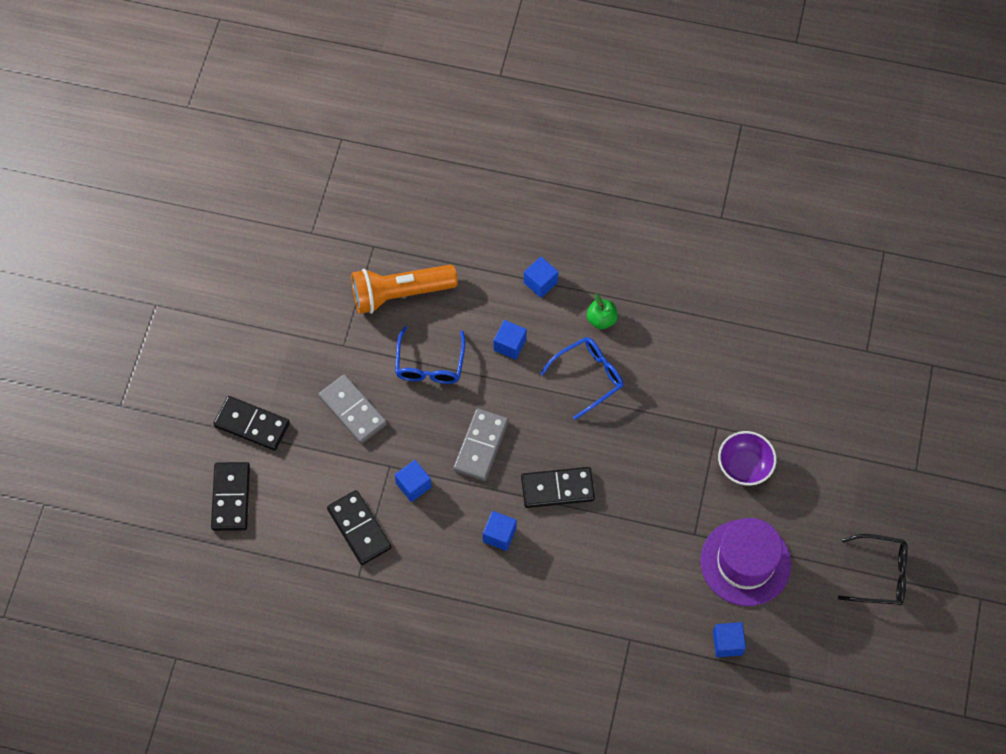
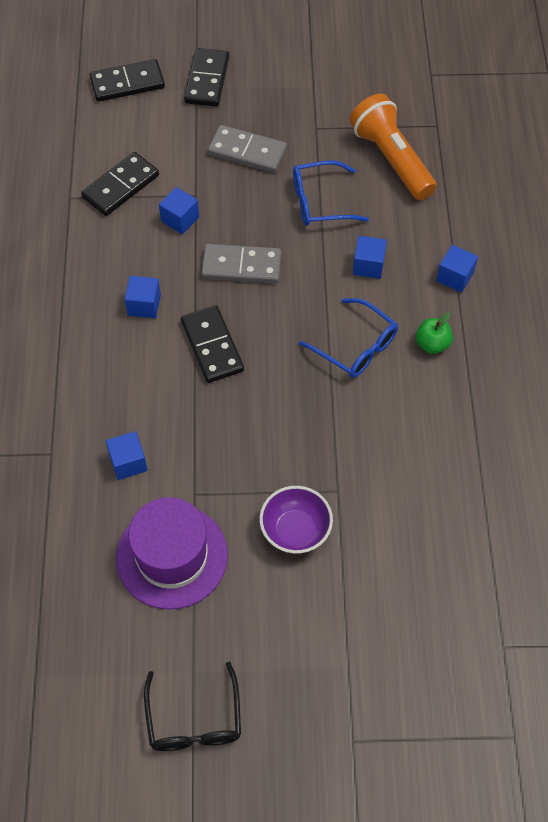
camera: 75 degrees right, 5 degrees down
(353, 410) = (247, 152): grey domino -> grey domino turned 75 degrees clockwise
(727, 643) = (66, 556): blue cube -> blue cube (128, 462)

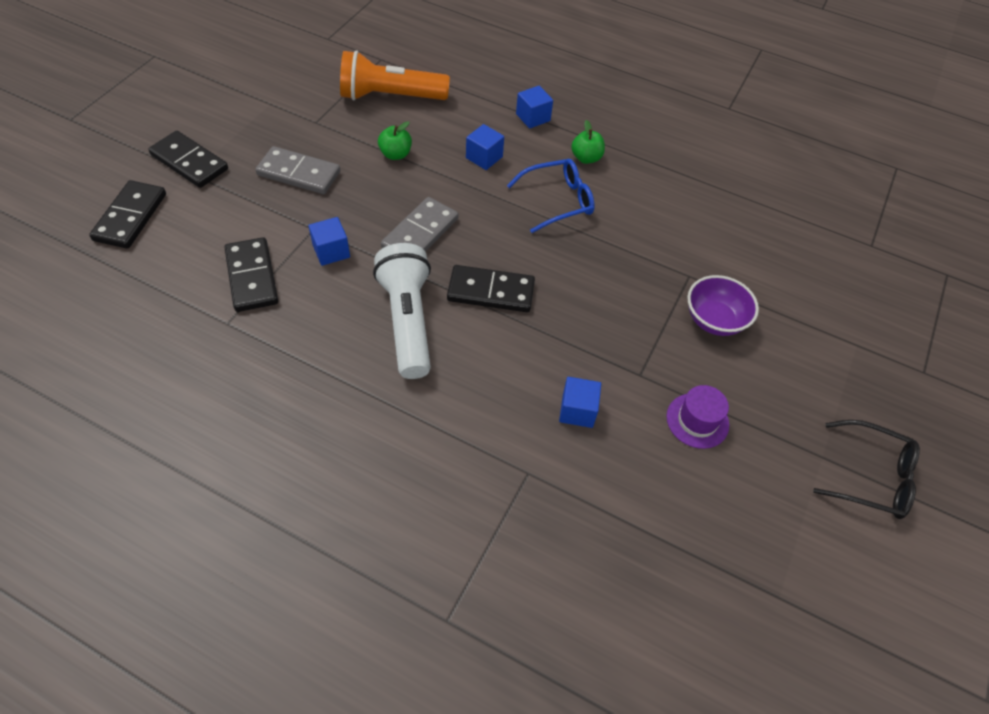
camera: 65 degrees left, 5 degrees down
(144, 305) = (407, 320): blue cube -> white flashlight
(172, 556) = (697, 420): purple hat -> purple hat, size x0.54
(247, 152) = (299, 173): grey domino -> grey domino turned 60 degrees clockwise
(321, 202) = (395, 154): blue glasses -> green apple

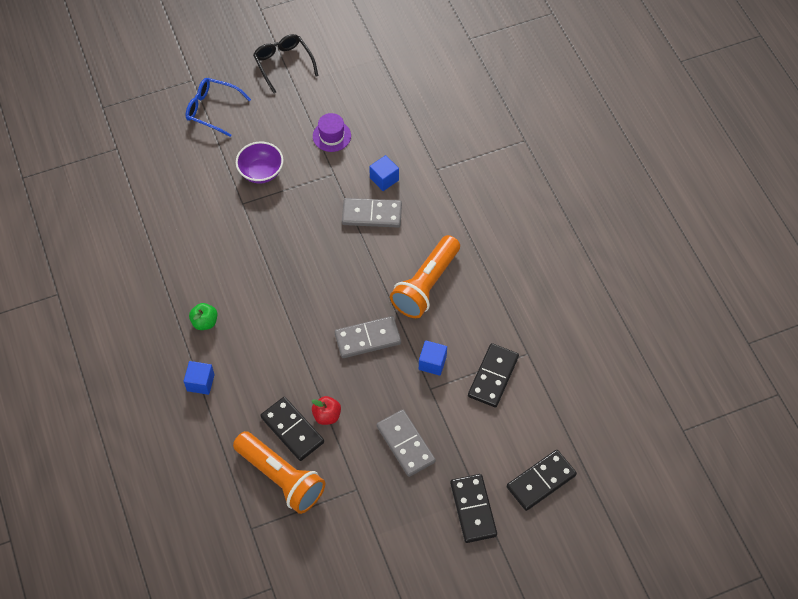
camera: 135 degrees left, 5 degrees up
(395, 154) = (327, 415): green apple -> red apple
(407, 320) = (426, 285): white flashlight -> orange flashlight
(484, 157) = (270, 370): blue cube -> none
(491, 291) = (363, 271): black domino -> black domino (292, 430)
(546, 357) = (372, 214): none -> grey domino
(557, 201) = (260, 303): blue glasses -> blue glasses (213, 110)

